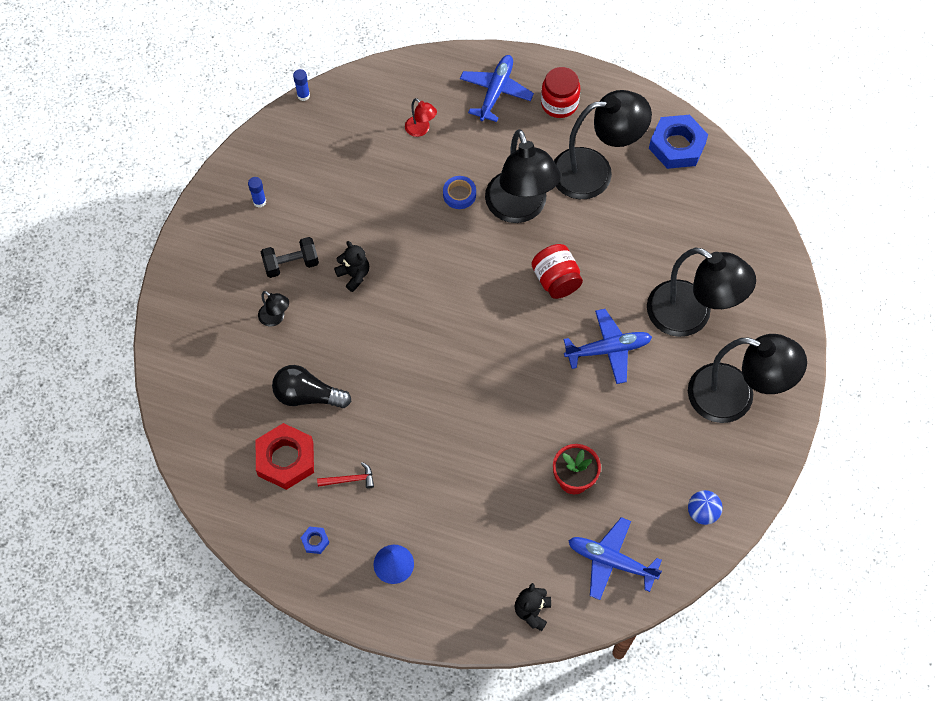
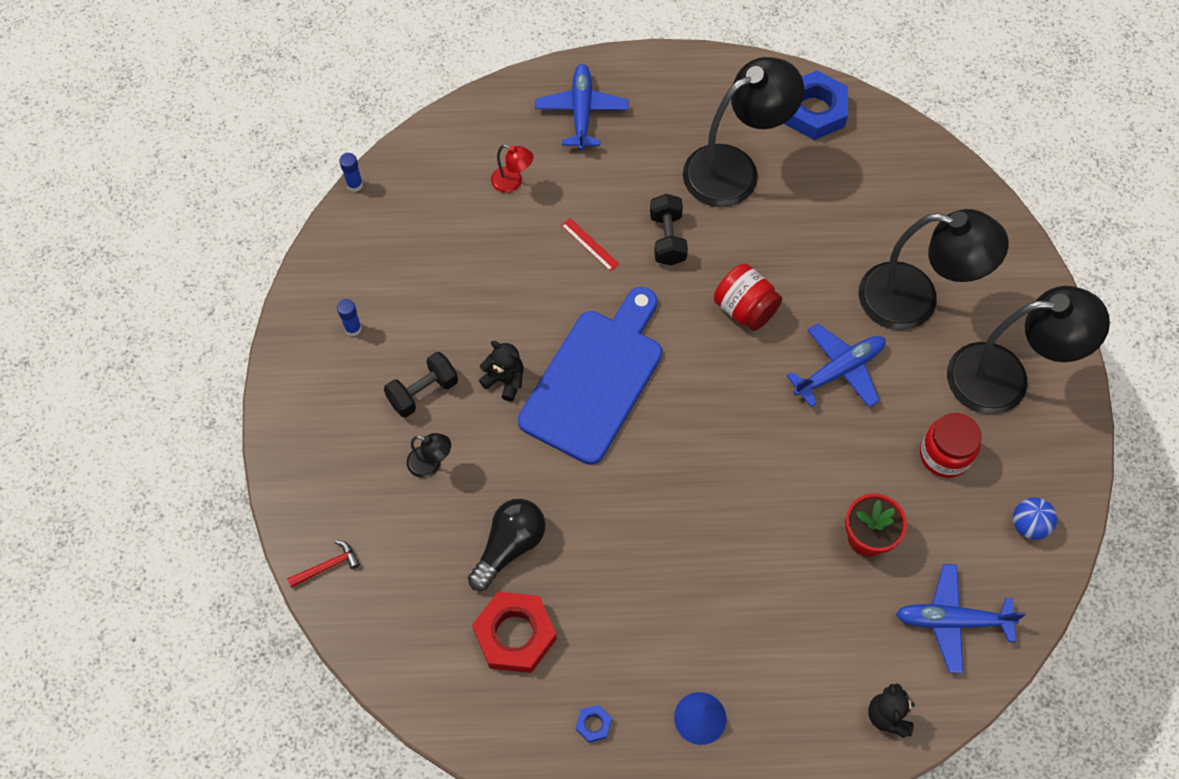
camera: 20 degrees left, 0 degrees up
(307, 395) = (509, 546): black light bulb -> black light bulb turned 135 degrees clockwise
(349, 479) = (603, 632): red hammer -> red hammer (327, 566)
(420, 296) = (595, 379): none -> blue cutting board
(459, 194) = (590, 244): blue tape -> red ruler
(520, 209) = (667, 239): black lamp -> black dumbbell
(559, 103) = (660, 103): red jar -> red jar (944, 455)

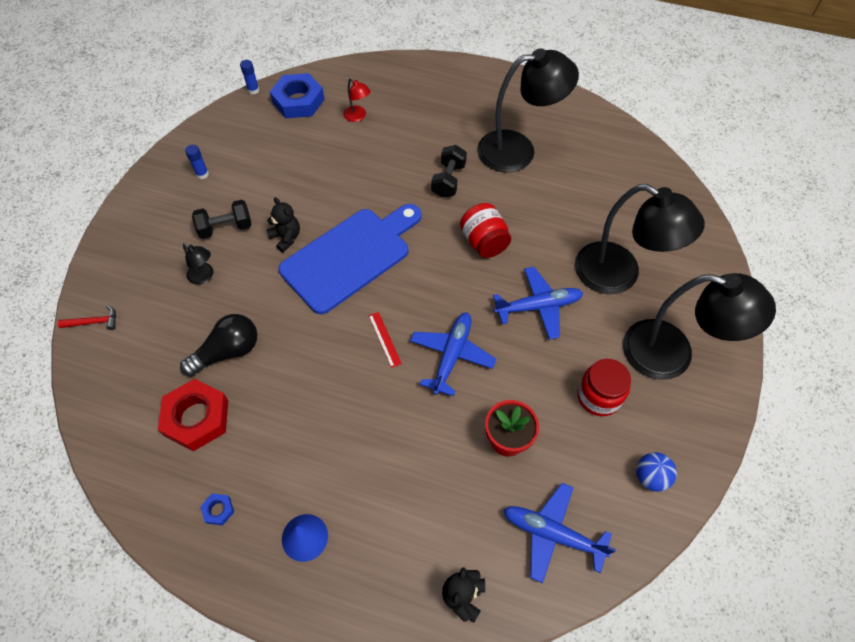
camera: 20 degrees right, 5 degrees down
(581, 112) = (427, 87): blue plane -> blue plane (451, 355)
(590, 244) = (391, 168): red ruler -> red ruler (385, 339)
(814, 110) = (593, 129): blue nut -> blue nut (298, 101)

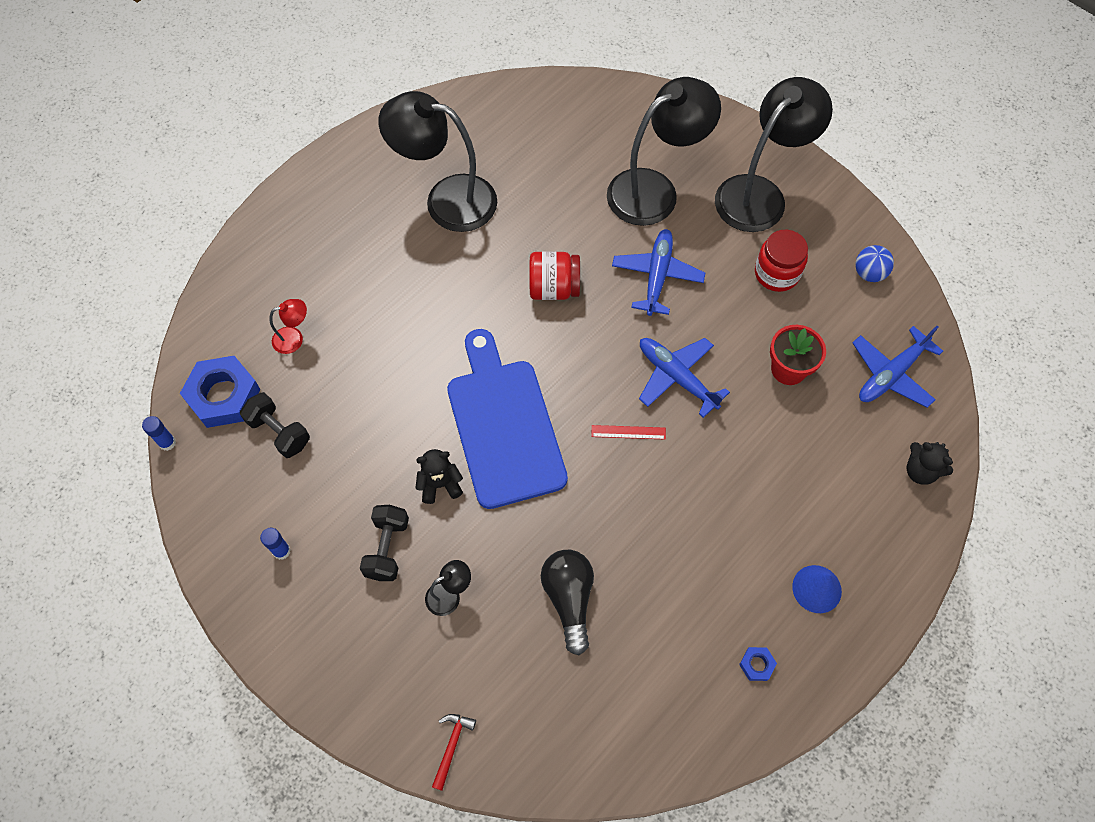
camera: 65 degrees left, 5 degrees up
(197, 418) = (639, 657): red nut -> none
(448, 180) = (450, 285): black dumbbell -> black dumbbell (279, 432)
(518, 150) = (446, 199): black lamp -> black lamp turned 90 degrees counterclockwise

